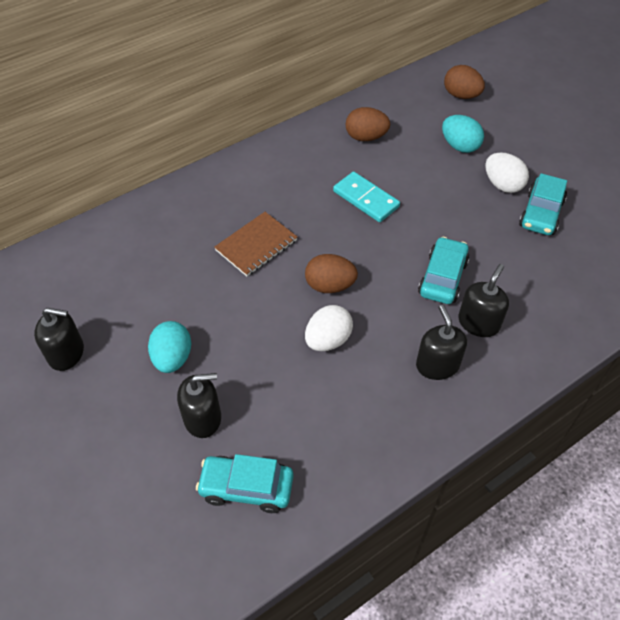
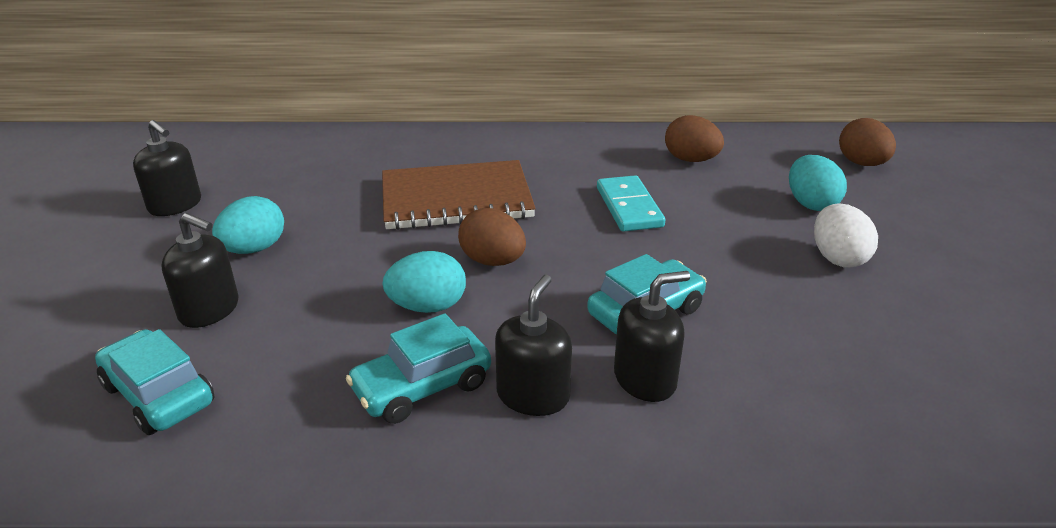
camera: 35 degrees right, 20 degrees down
(256, 245) = (456, 199): brown notebook -> brown notebook, size x1.58
(328, 340) = (428, 307): white egg -> turquoise egg
(540, 213) = (871, 306): turquoise car -> turquoise car (422, 387)

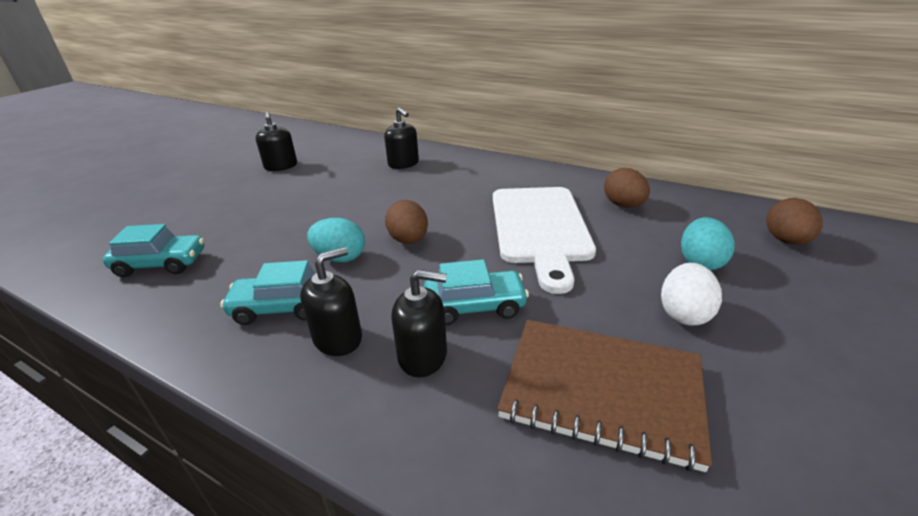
camera: 30 degrees right, 0 degrees up
(159, 394) = (161, 264): turquoise car -> turquoise car turned 105 degrees clockwise
(209, 310) = (233, 226): black soap dispenser -> black soap dispenser (403, 164)
(254, 249) = (290, 198): turquoise egg -> none
(456, 199) = (428, 196): brown notebook -> brown notebook (601, 391)
(629, 207) = (539, 228): turquoise domino -> white cutting board

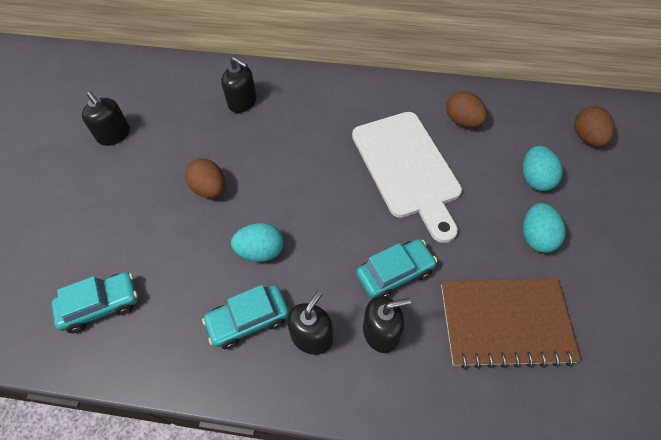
camera: 20 degrees left, 25 degrees up
(409, 240) = (307, 213): brown egg -> brown egg (209, 189)
(684, 313) = (536, 237): white egg -> turquoise egg

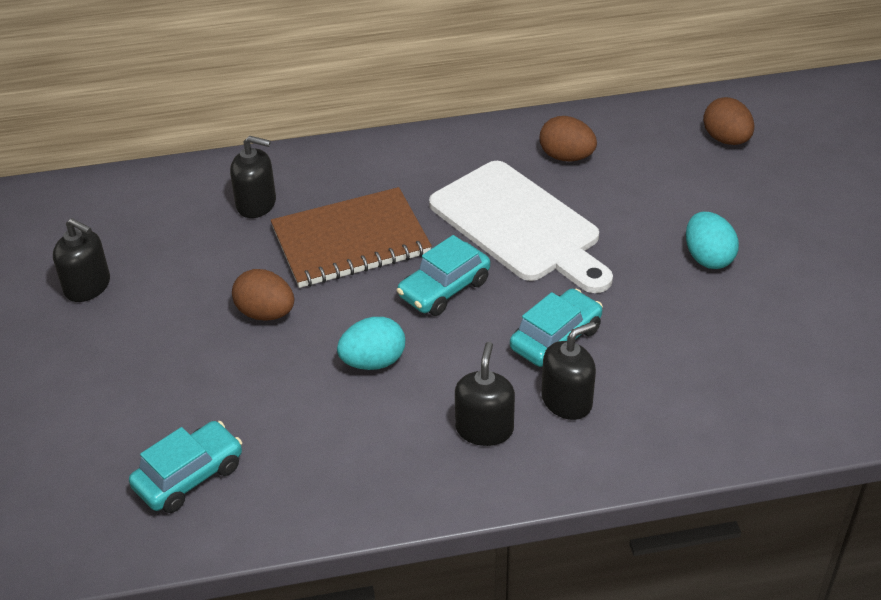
camera: 20 degrees left, 15 degrees down
(248, 320) = (396, 436): turquoise car -> turquoise car (444, 289)
(505, 323) = (707, 351): brown notebook -> brown notebook (351, 241)
(535, 179) = (682, 198): turquoise egg -> none

